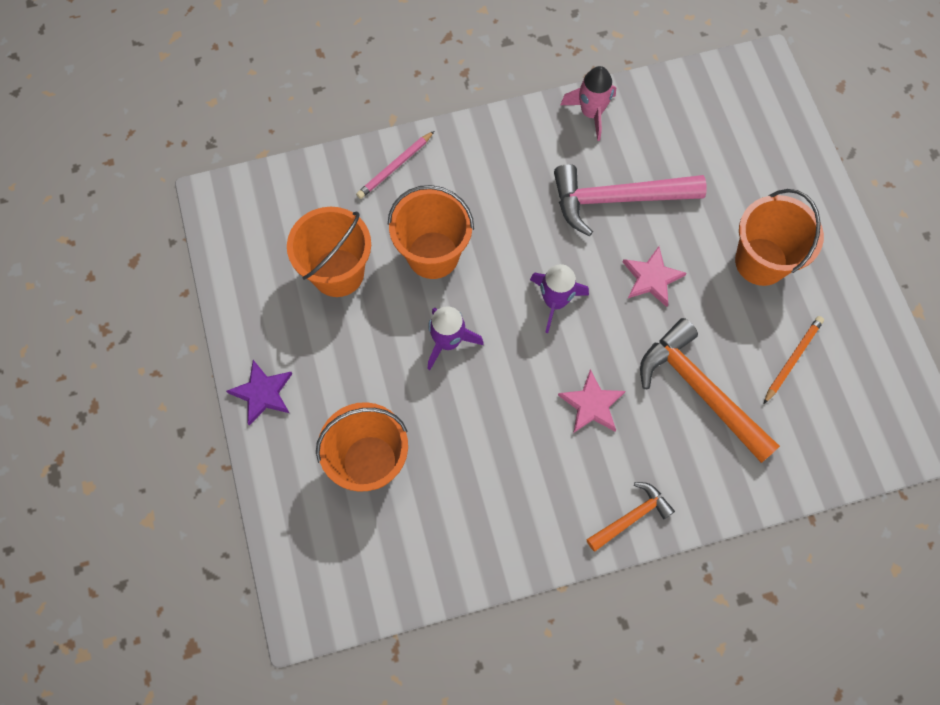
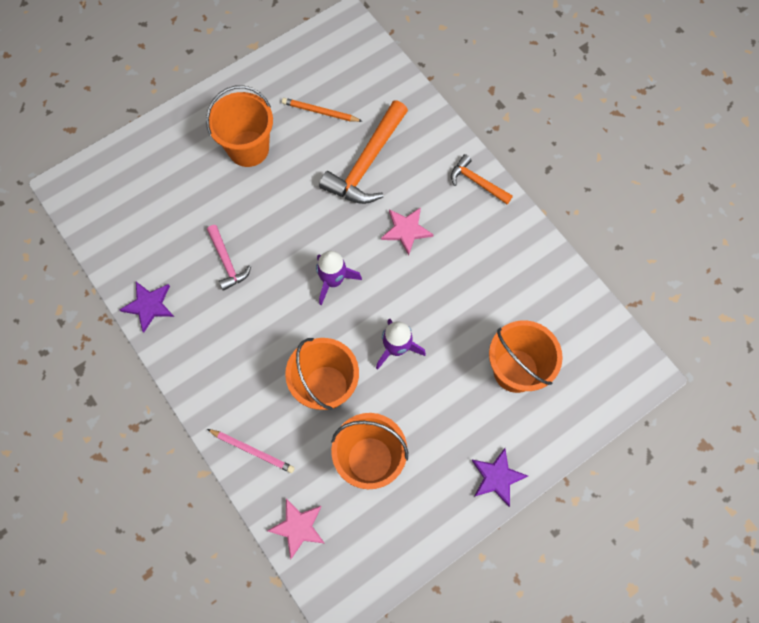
camera: 110 degrees left, 0 degrees up
(591, 113) = (149, 305): pink rocket -> purple star
(616, 199) = (227, 262): pink hammer -> pink hammer, size x0.55
(652, 278) = (288, 218): pink star -> pink star (298, 527)

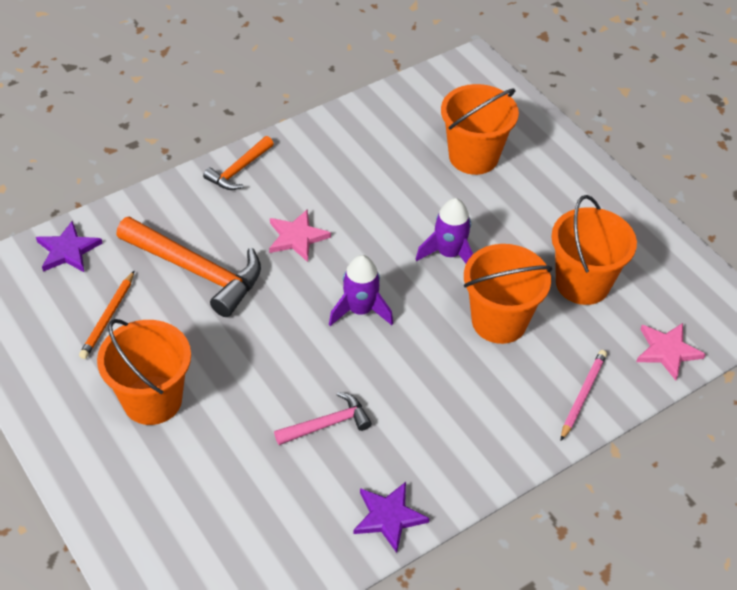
camera: 90 degrees left, 20 degrees down
(497, 477) = (591, 180): purple star -> purple star (68, 250)

